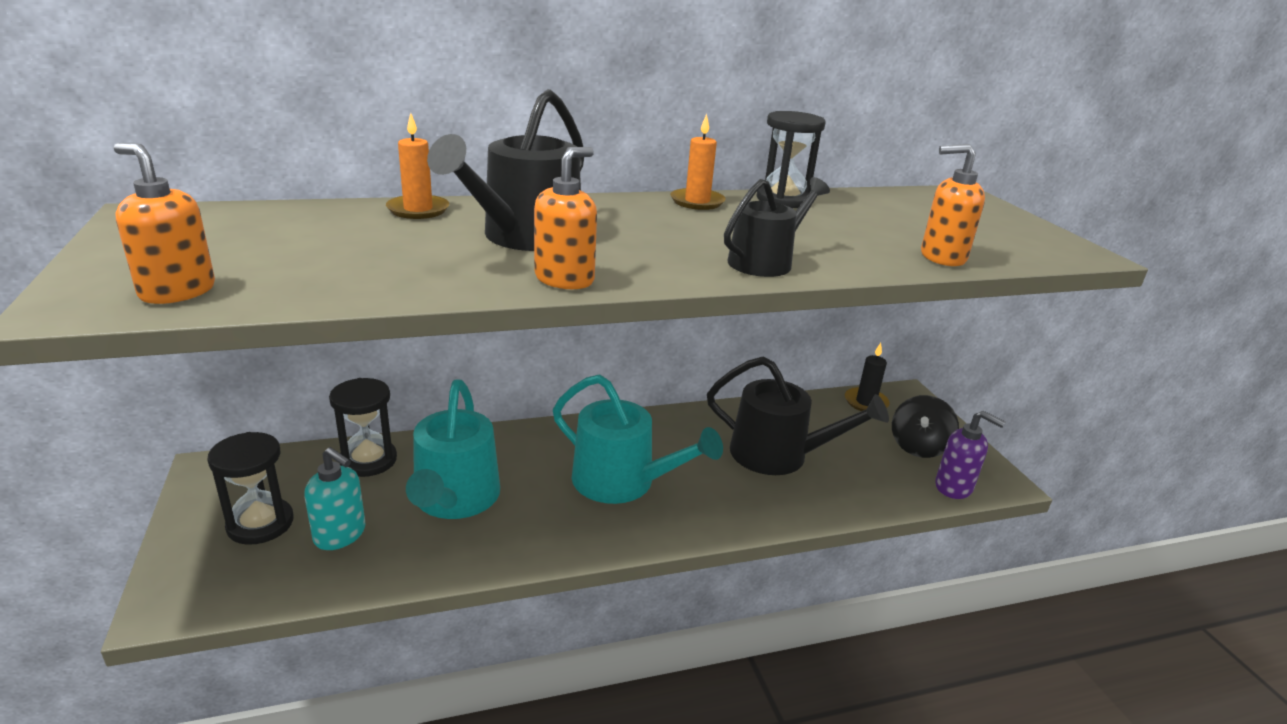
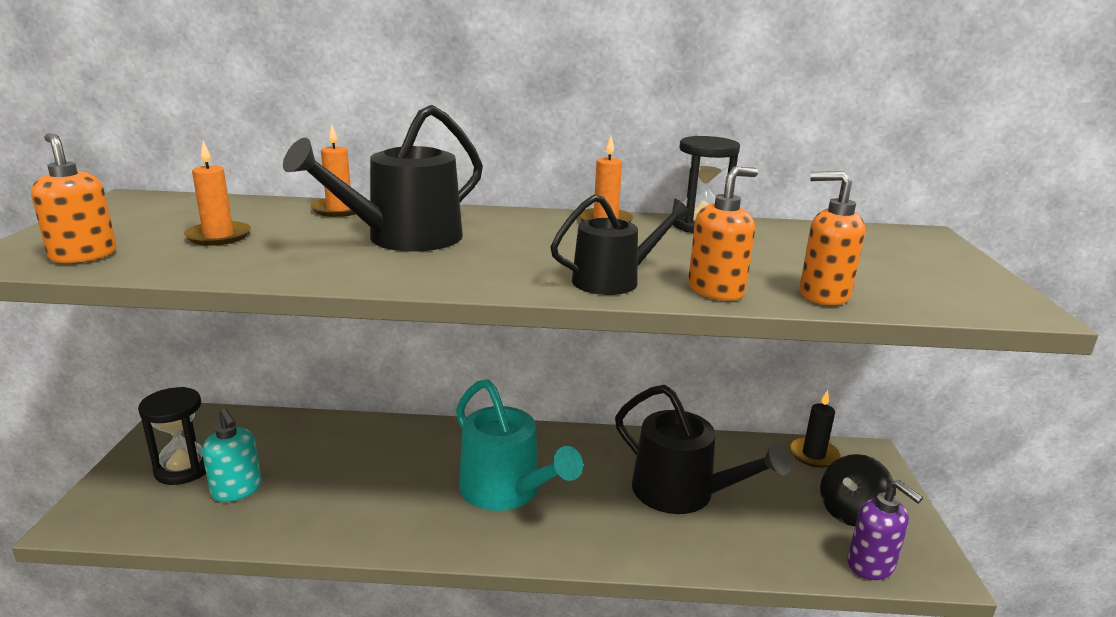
camera: 20 degrees right, 5 degrees down
(317, 253) = (218, 236): none -> orange candle
(368, 460) = (298, 430): black hourglass -> none
(455, 499) = (347, 477): turquoise watering can -> none
(565, 279) = (397, 277): orange soap dispenser -> orange soap dispenser (716, 290)

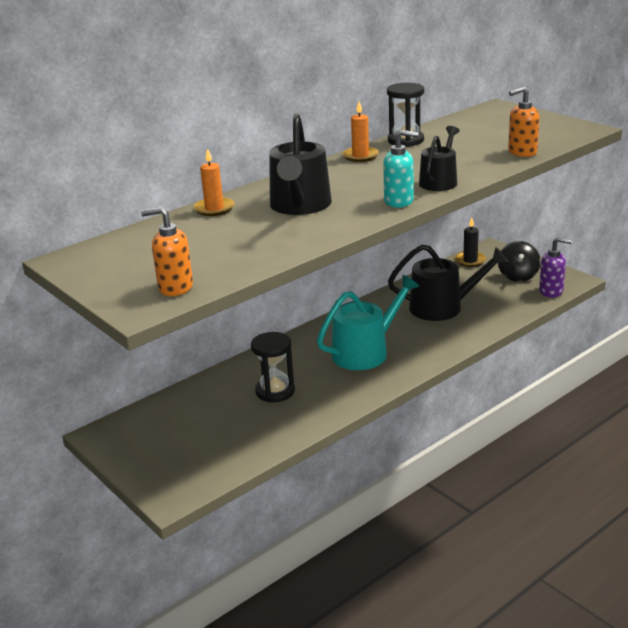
camera: 40 degrees left, 5 degrees up
(184, 468) = (172, 447): black hourglass -> black hourglass (275, 391)
(218, 236) = (206, 248): orange candle -> none
(237, 490) = (229, 434): turquoise soap dispenser -> turquoise soap dispenser (399, 201)
(506, 490) = (365, 352): turquoise watering can -> turquoise watering can turned 45 degrees counterclockwise
(716, 290) = (484, 168): orange soap dispenser -> none

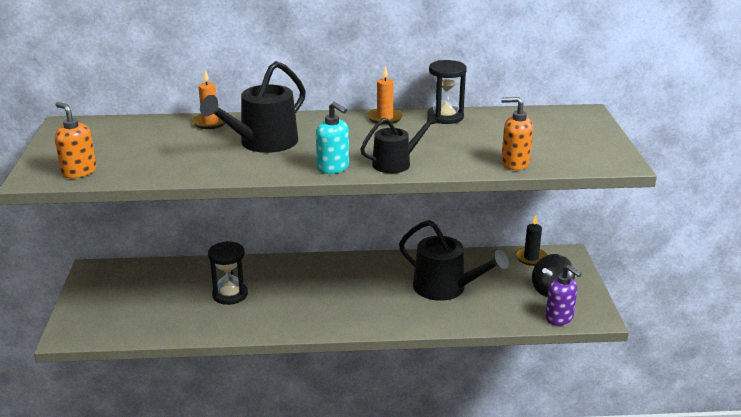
camera: 35 degrees right, 0 degrees up
(365, 352) = (333, 296): turquoise watering can -> none

